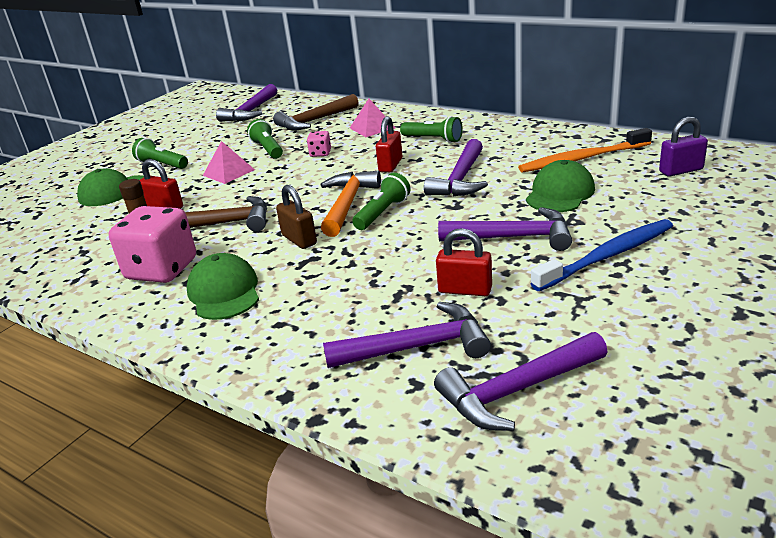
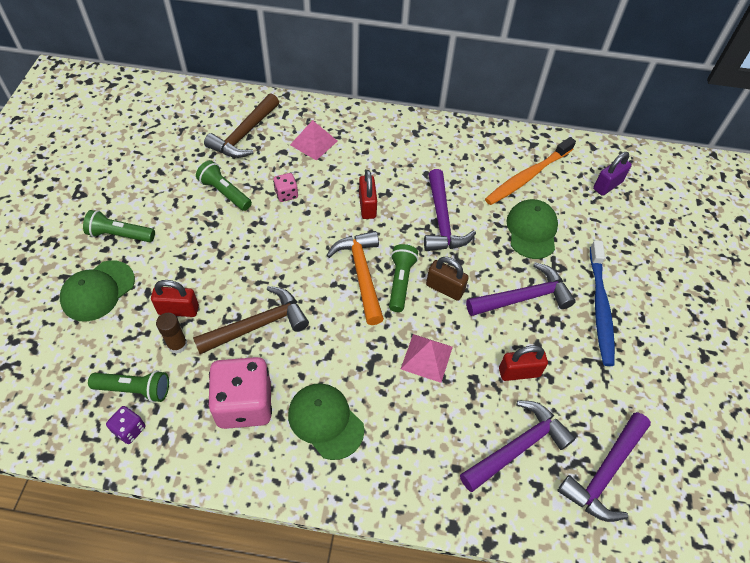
camera: 30 degrees left, 25 degrees up
(54, 270) = (129, 429): none -> purple dice
(228, 172) = (208, 239): pink pyramid -> pink pyramid (427, 358)
(251, 111) = (158, 121): purple hammer -> none
(299, 240) = (348, 334): brown padlock -> brown padlock (445, 288)
(433, 139) = (385, 158): green flashlight -> green flashlight (134, 389)
(608, 256) = (600, 308): blue toothbrush -> blue toothbrush turned 150 degrees clockwise

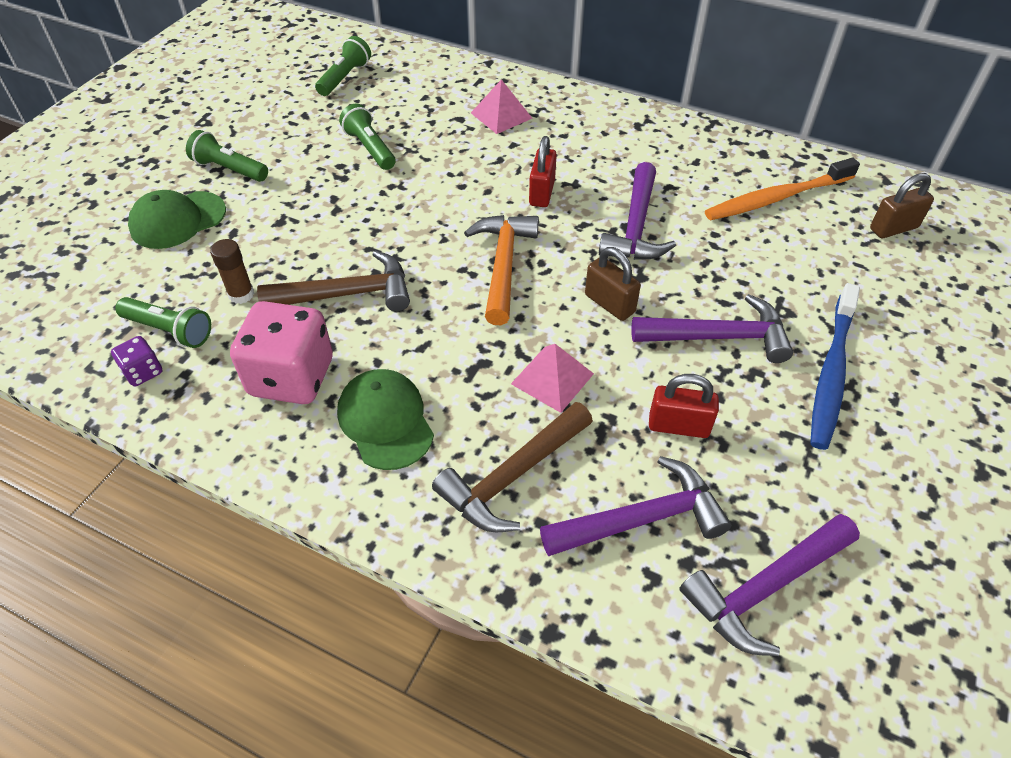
camera: 20 degrees right, 5 degrees down
(178, 310) = (259, 258): red padlock -> none
(244, 134) = (419, 94): brown hammer -> brown hammer (512, 476)
(286, 194) = (444, 163): pink dice -> none
(400, 282) = (551, 284): green flashlight -> green flashlight (345, 78)
(531, 230) = (760, 261): green cap -> none
(607, 185) = (893, 228): purple padlock -> brown padlock

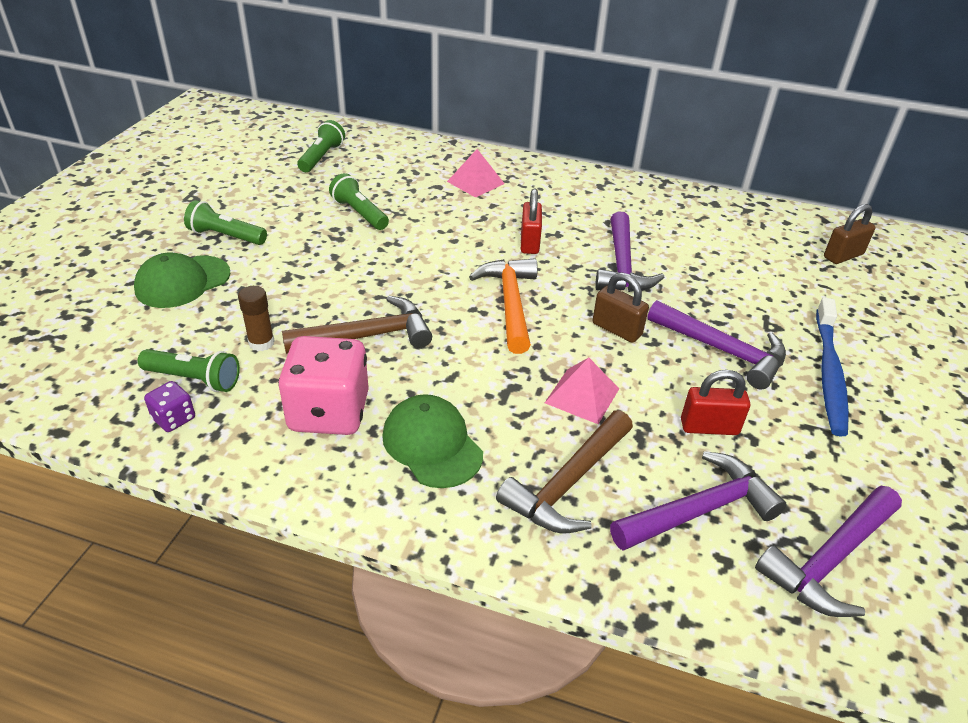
camera: 10 degrees left, 10 degrees down
(718, 337) = (722, 351): purple hammer -> purple hammer turned 45 degrees clockwise
(776, 198) = (737, 237): orange toothbrush -> none

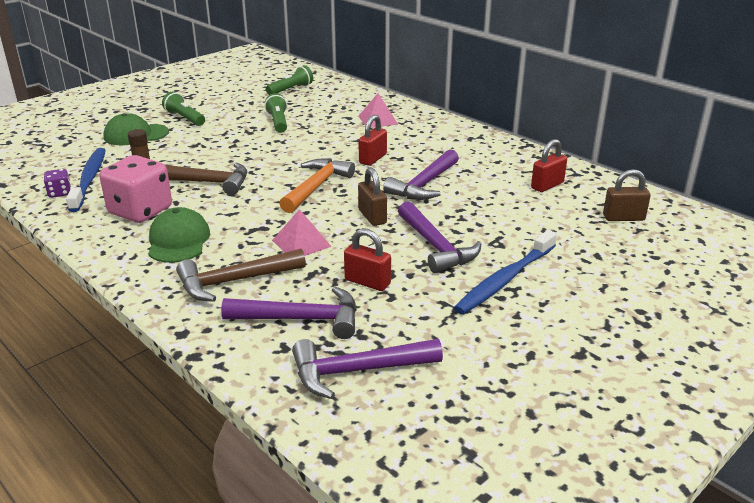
camera: 30 degrees right, 10 degrees down
(194, 379) = (89, 179): green flashlight -> blue toothbrush
(738, 233) = (547, 185): none -> red padlock

